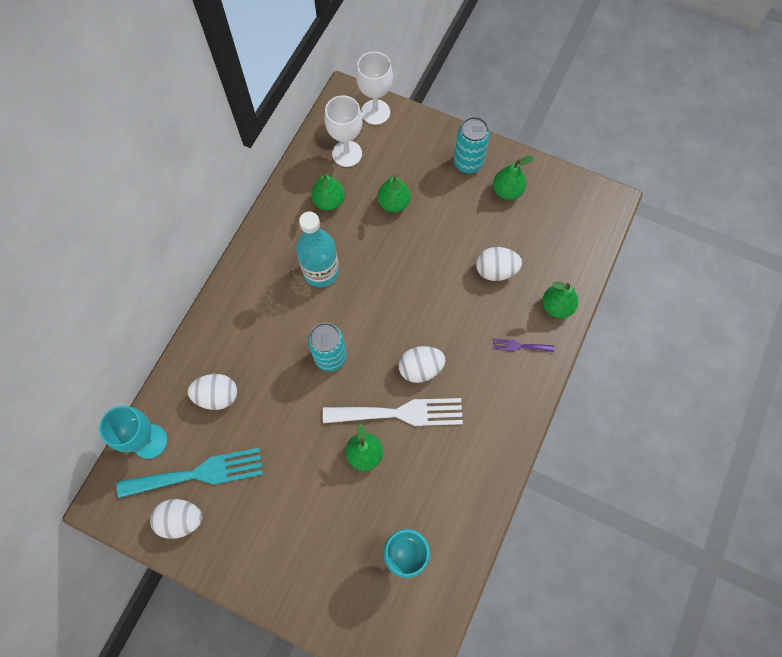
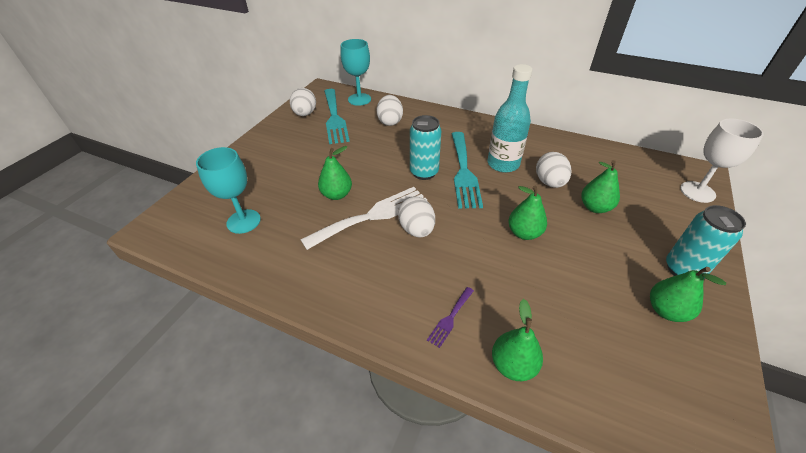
camera: 90 degrees right, 25 degrees down
(329, 201) = (576, 166): green pear -> green pear (524, 233)
(332, 314) = (464, 172): none -> turquoise fork
(347, 153) = (634, 174): white goblet -> none
(400, 413) = (372, 216): white fork -> white fork turned 120 degrees counterclockwise
(495, 270) = (545, 295): white egg -> white egg (549, 182)
(519, 346) = (450, 318): purple fork -> purple fork turned 150 degrees counterclockwise

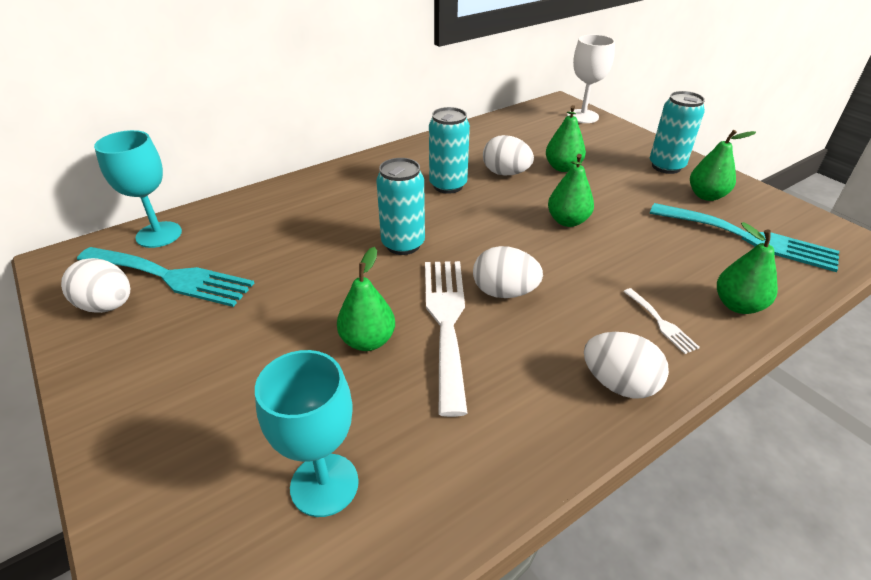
camera: 60 degrees left, 5 degrees down
(390, 121) = (258, 229): white egg -> white egg (619, 384)
(450, 318) = (661, 323): purple fork -> white fork
(464, 172) = (434, 216): turquoise fork -> turquoise fork (748, 238)
(503, 164) = (448, 185): turquoise bottle -> turquoise can

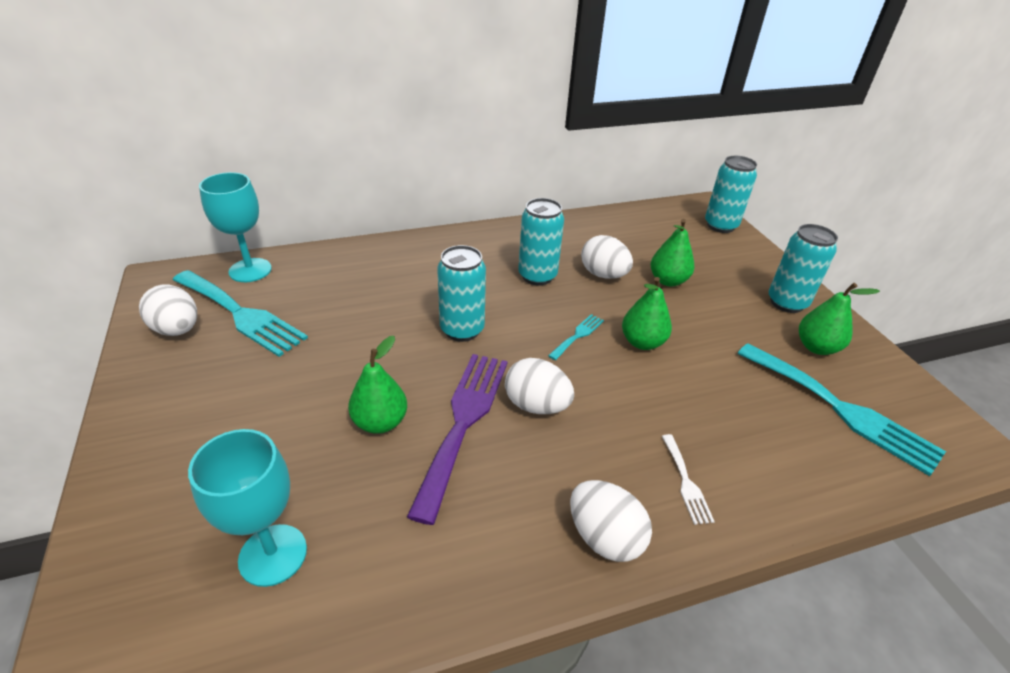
camera: 15 degrees right, 0 degrees up
(446, 321) = (463, 422): white fork -> purple fork
(510, 227) = (578, 335): none -> turquoise fork
(582, 116) = (720, 226): white goblet -> turquoise can
(738, 305) = (785, 485): green pear -> none

